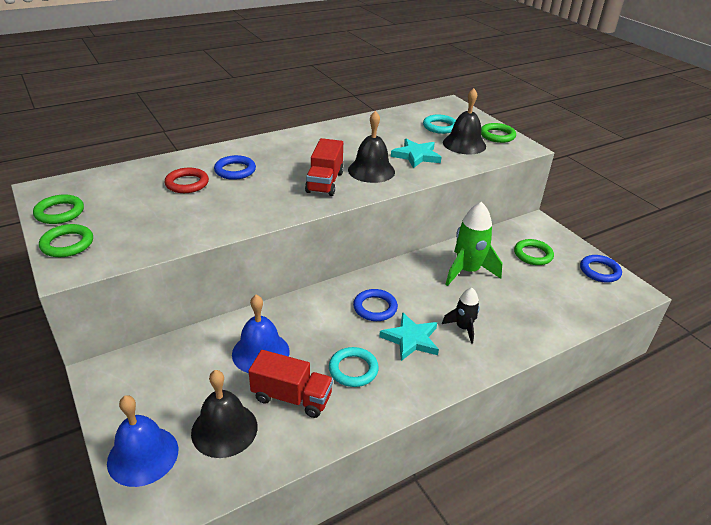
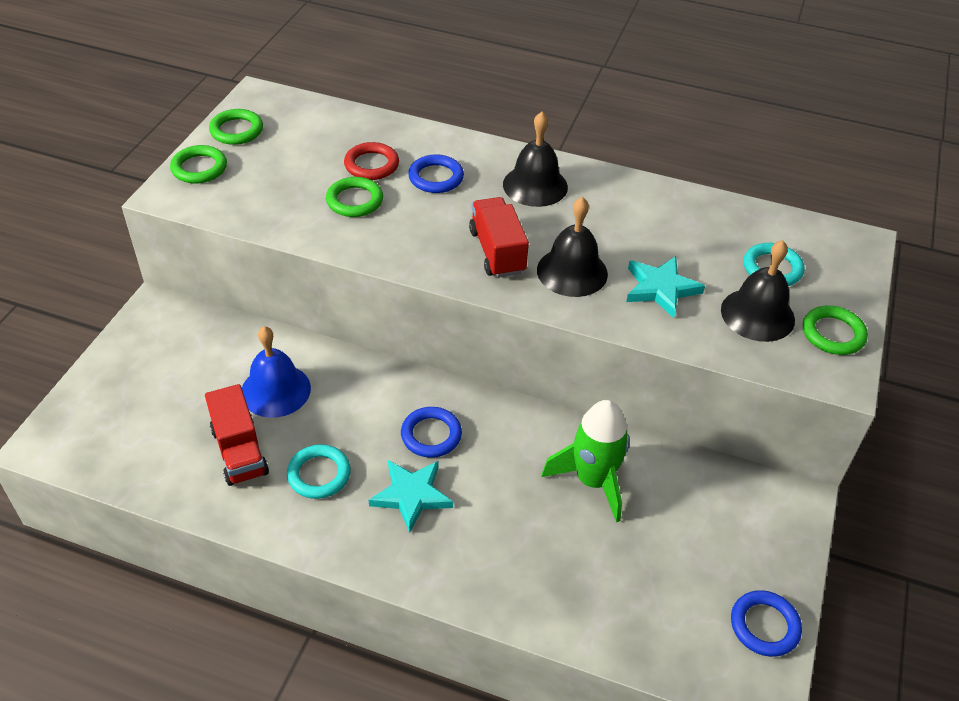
camera: 50 degrees right, 10 degrees up
(143, 455) = (93, 400): blue bell -> none
(224, 429) = (162, 431): black bell -> black bell (535, 185)
(324, 182) = (497, 252): red truck -> red truck turned 105 degrees clockwise
(463, 328) = (479, 532): black rocket -> none
(533, 255) = (711, 531): green ring -> green ring (355, 201)

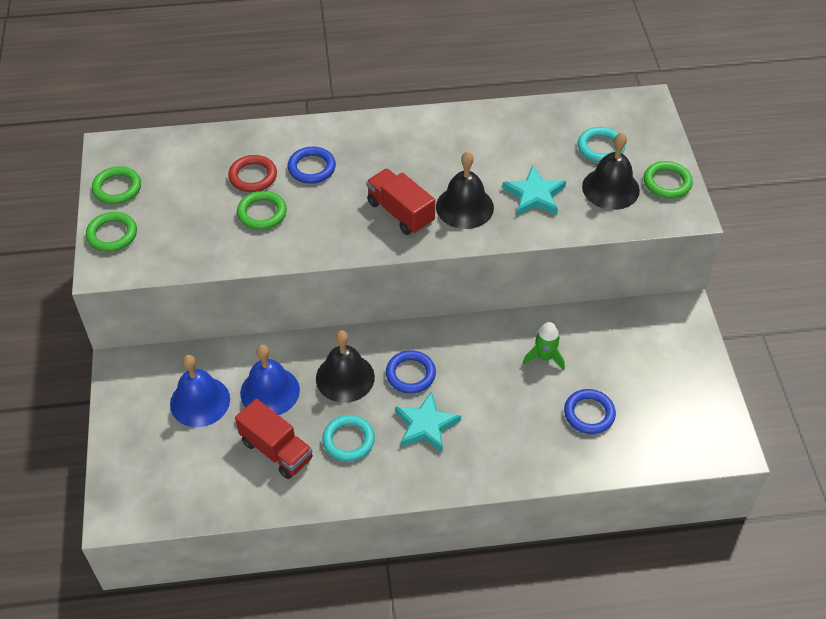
camera: 25 degrees left, 5 degrees up
(202, 371) = (200, 401): none -> blue bell
(535, 185) = (392, 145): black bell -> black bell (345, 377)
(593, 481) = (544, 357): green rocket -> green rocket, size x0.58
(764, 626) = (709, 406): blue ring -> blue ring (589, 414)

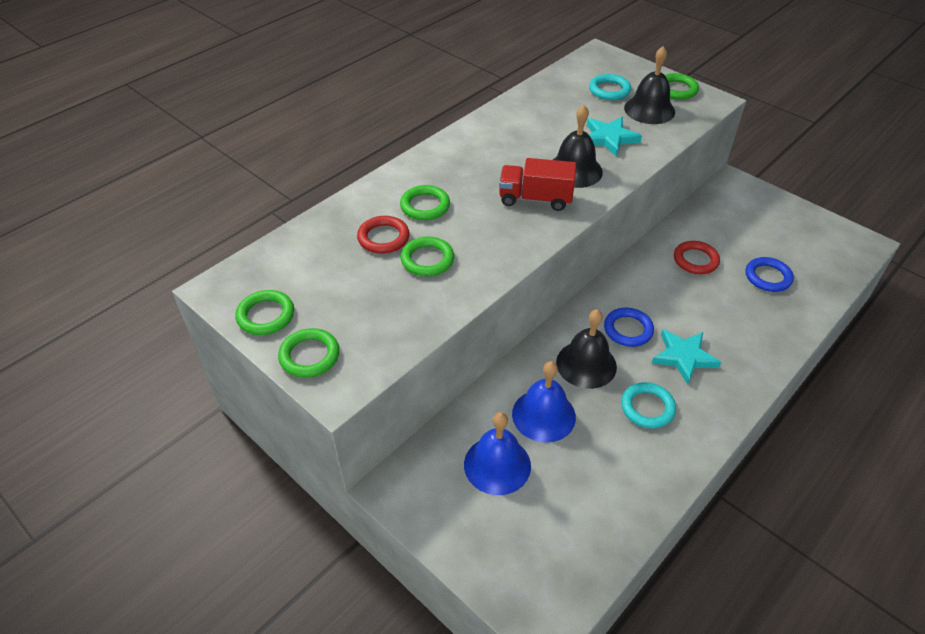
camera: 40 degrees left, 5 degrees down
(276, 450) = (606, 456): red truck -> none
(311, 168) = (425, 206): blue ring -> green ring
(544, 357) = (695, 260): green rocket -> red ring

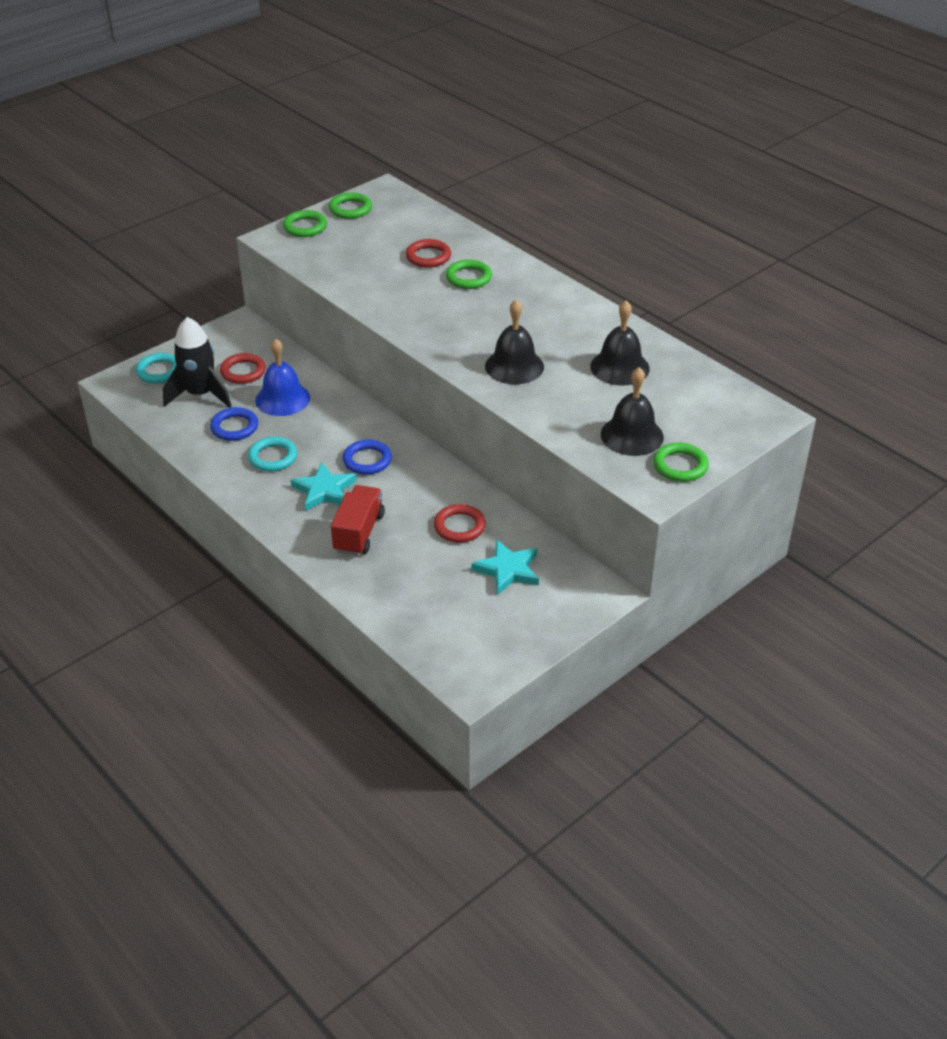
camera: 95 degrees right, 5 degrees down
(427, 260) = (396, 277): green ring -> none
(497, 465) = (243, 371): blue bell -> red ring
(535, 199) = (470, 338): red truck -> red truck (359, 533)
(551, 503) = (200, 394): none -> black rocket
(586, 364) = (331, 428): black bell -> black bell (619, 367)
(609, 90) = (676, 410): turquoise ring -> turquoise ring (159, 371)
(609, 138) = (572, 397): turquoise star -> turquoise star (508, 570)
(768, 277) = (423, 578): blue ring -> blue ring (234, 427)

